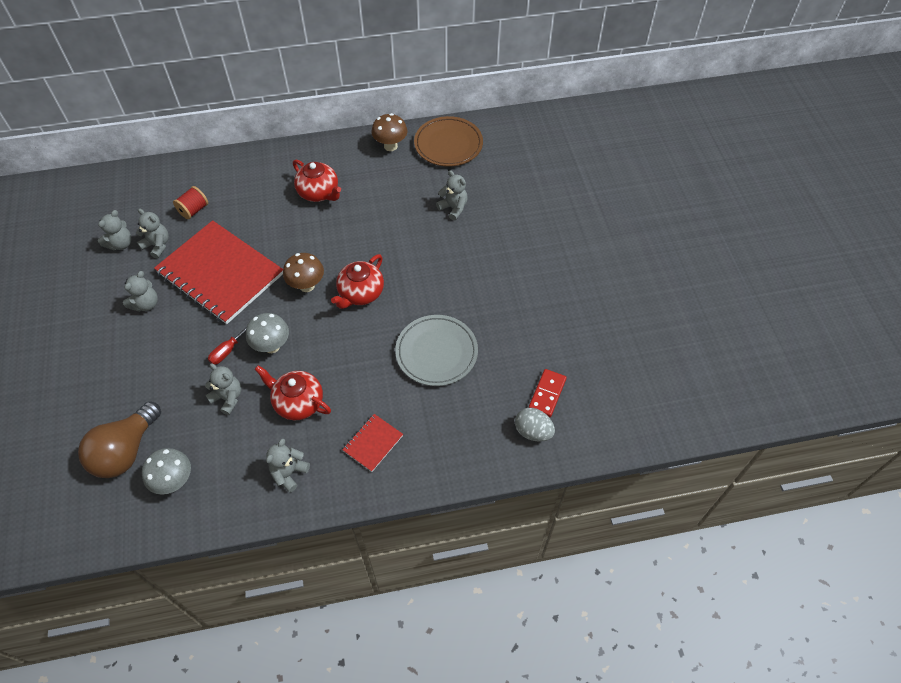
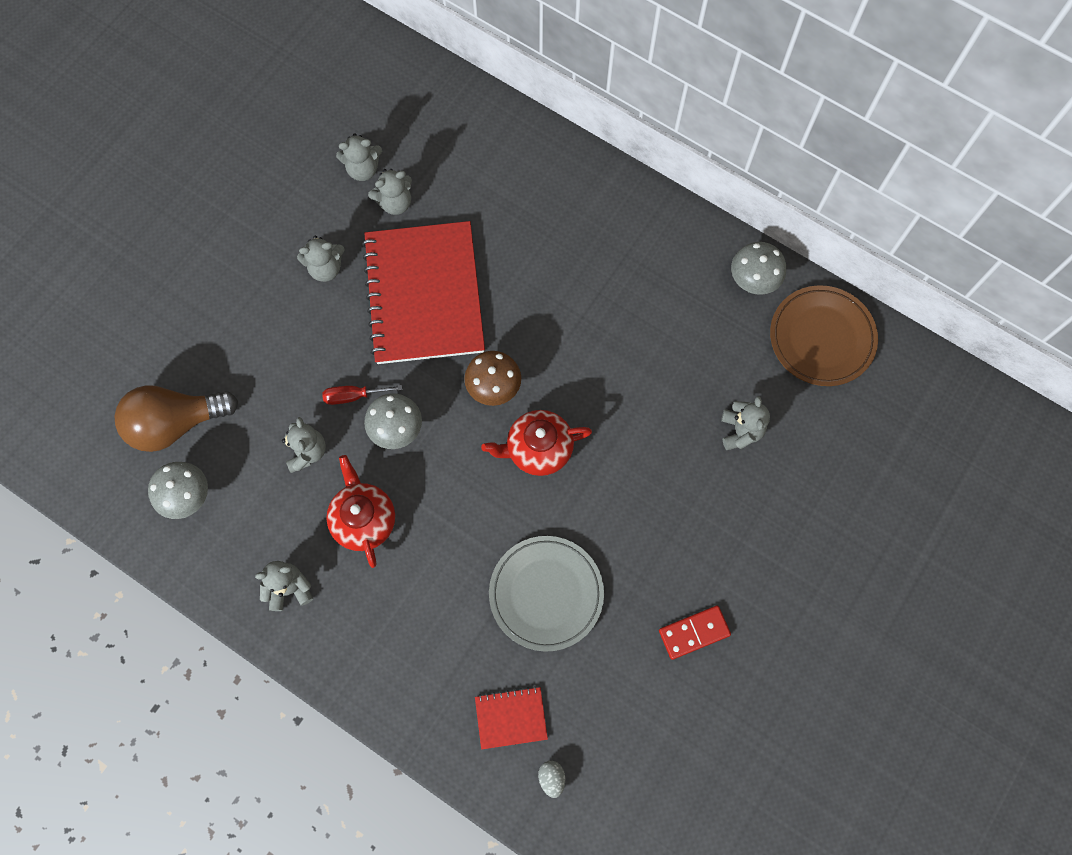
camera: 45 degrees right, 15 degrees up
(157, 245) = (395, 203): grey teddy bear -> grey teddy bear turned 75 degrees clockwise
(194, 210) = (467, 187): red spool -> none
(319, 193) = (614, 278): red teapot -> none
(373, 443) = (390, 634): red notebook -> red notebook (511, 718)
(390, 146) = (752, 282): brown mushroom -> grey mushroom
(533, 431) = (551, 778): grey egg -> grey egg, size x0.62
(547, 394) = (609, 752): red domino -> red domino (694, 632)

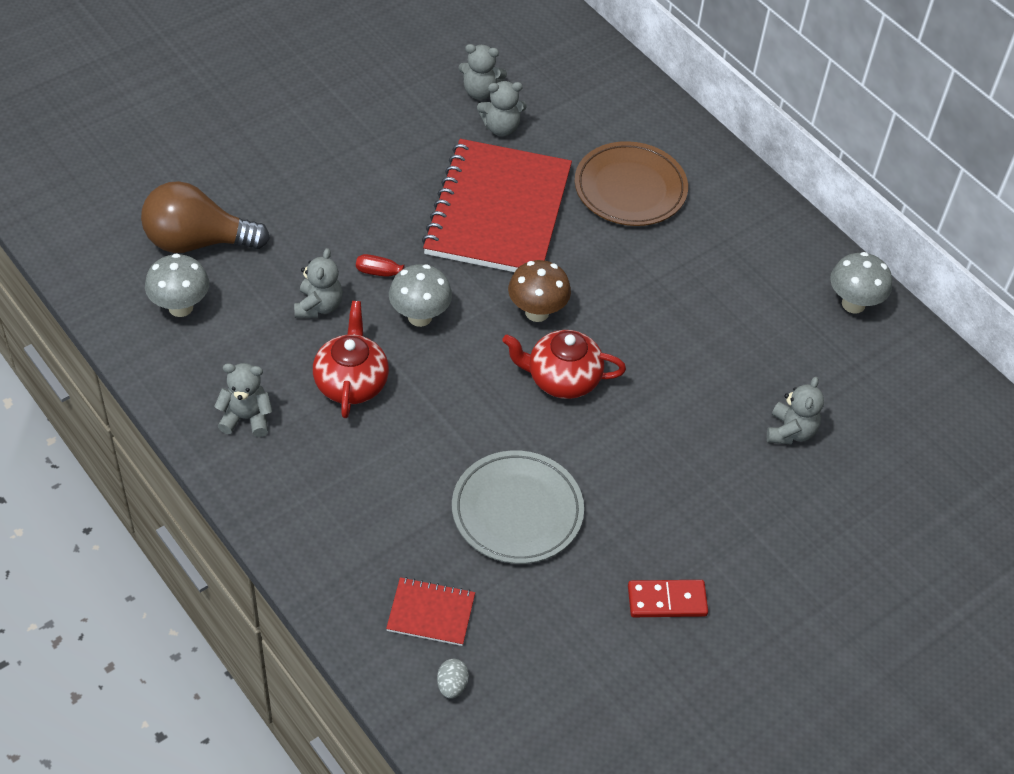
camera: 15 degrees right, 20 degrees down
(325, 268) = (407, 160): grey teddy bear -> none
(821, 338) = (912, 376): brown plate -> brown plate (630, 189)

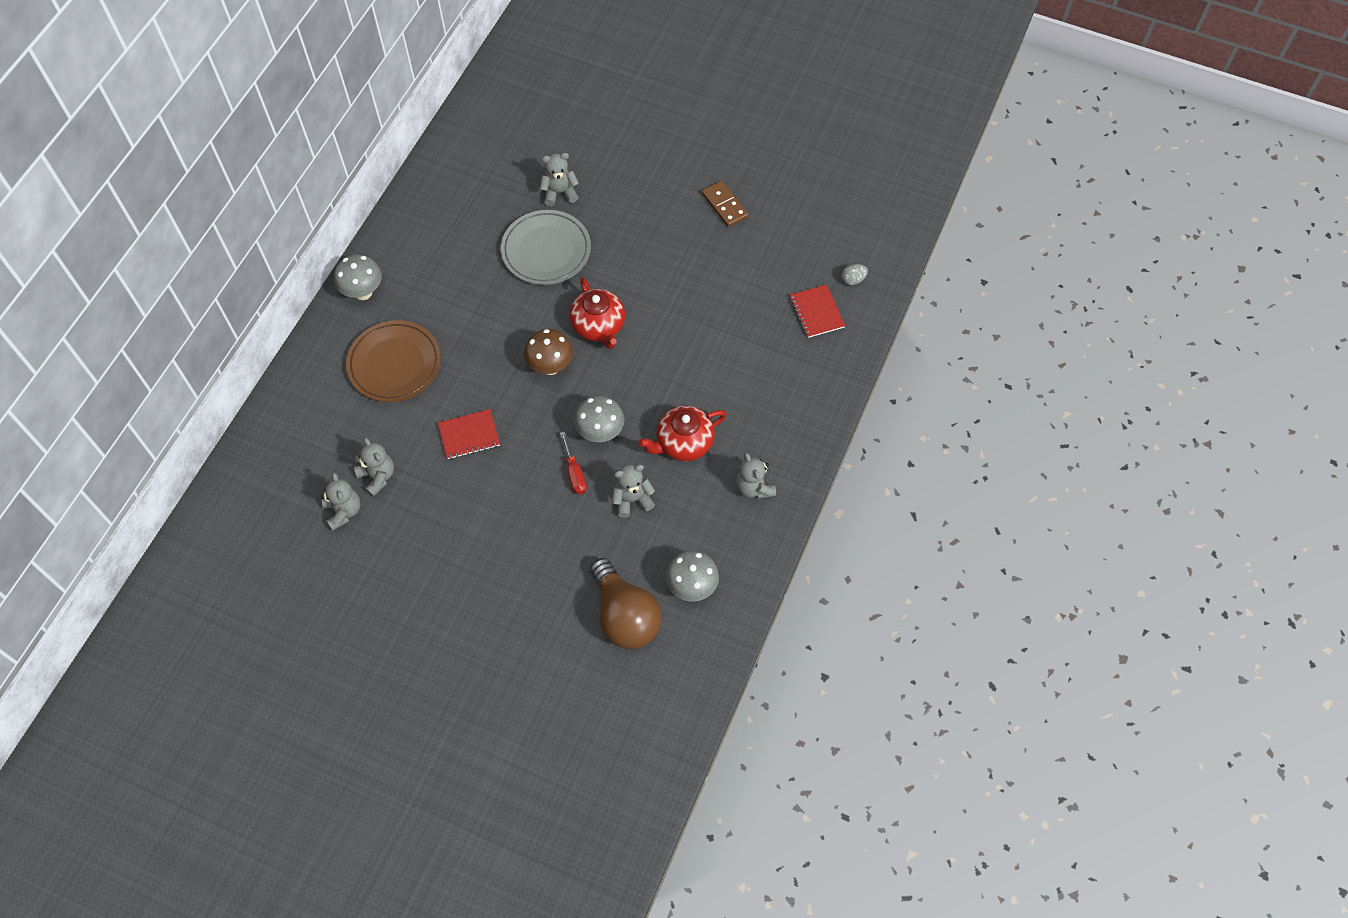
camera: 115 degrees left, 10 degrees up
(498, 211) = (469, 435): red notebook -> red notebook, size x0.42
(517, 511) = (717, 303): grey plate -> grey plate (546, 250)
(667, 600) = (724, 205): red domino -> brown domino
(853, 304) = (428, 197): grey mushroom -> grey mushroom (363, 292)

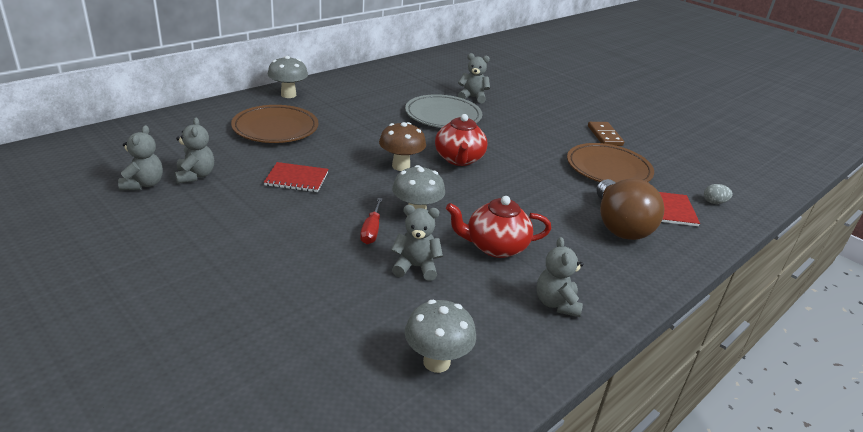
camera: 20 degrees right, 30 degrees down
(625, 616) = (338, 358): brown light bulb -> brown light bulb (619, 226)
(744, 270) = (608, 169): none -> brown plate

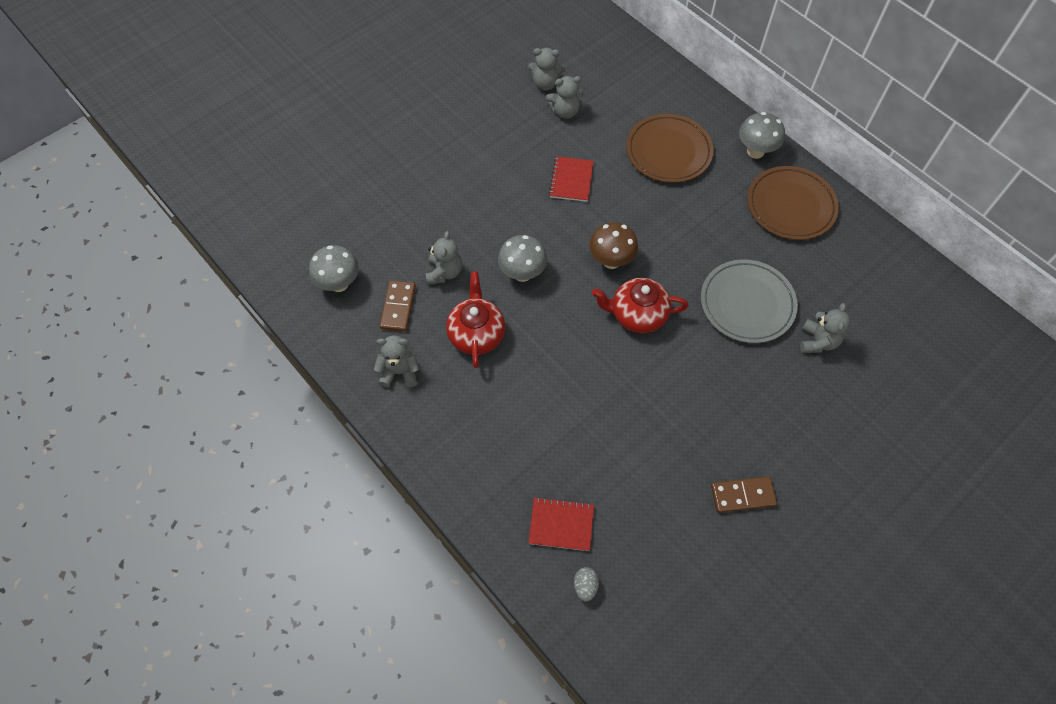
camera: 95 degrees right, 30 degrees up
(371, 230) = (494, 240): red screwdriver -> none
(468, 305) = (398, 307): none -> brown domino
(608, 169) = (647, 476): brown plate -> brown plate (790, 206)
(619, 226) = (522, 456): brown light bulb -> none

